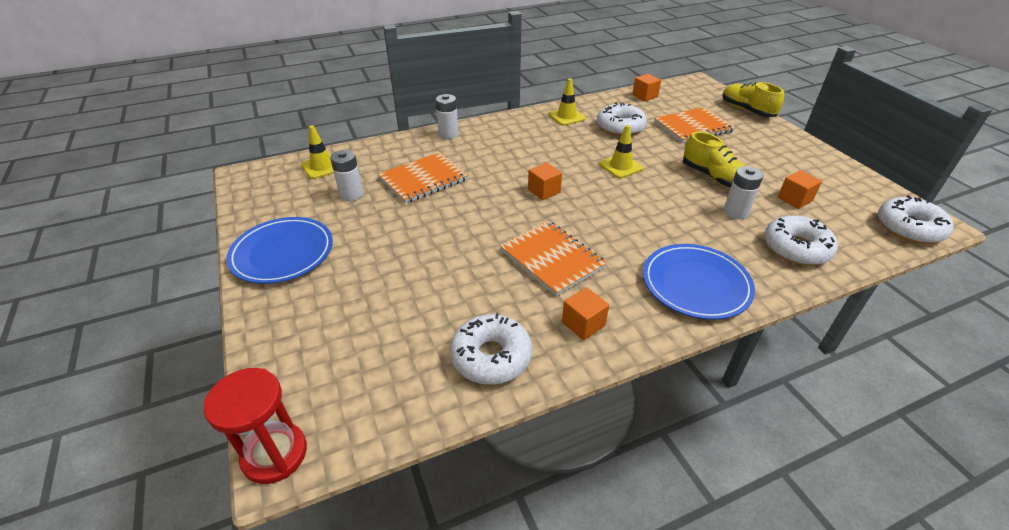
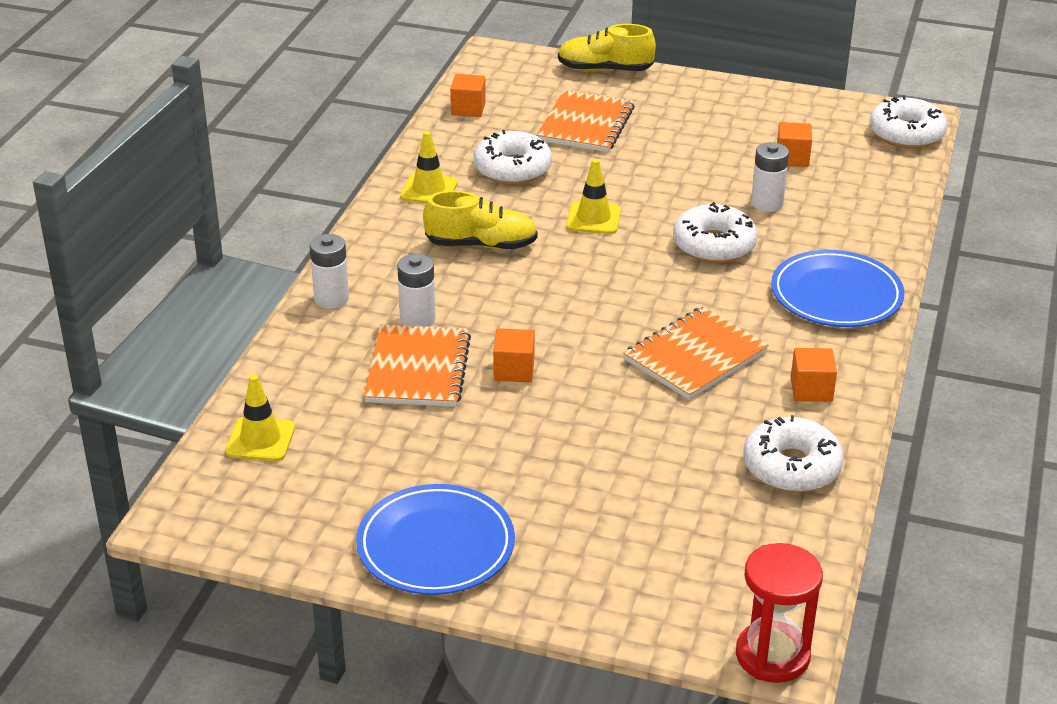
camera: 50 degrees left, 5 degrees down
(351, 194) = (372, 441): white battery -> white battery (417, 319)
(544, 191) = (568, 296): orange cube -> orange cube (514, 370)
(551, 259) = (695, 356): orange notebook -> orange notebook turned 45 degrees counterclockwise
(713, 177) = (695, 176): yellow shoe -> yellow shoe (481, 245)
(796, 248) = (858, 209): white donut -> white donut (714, 245)

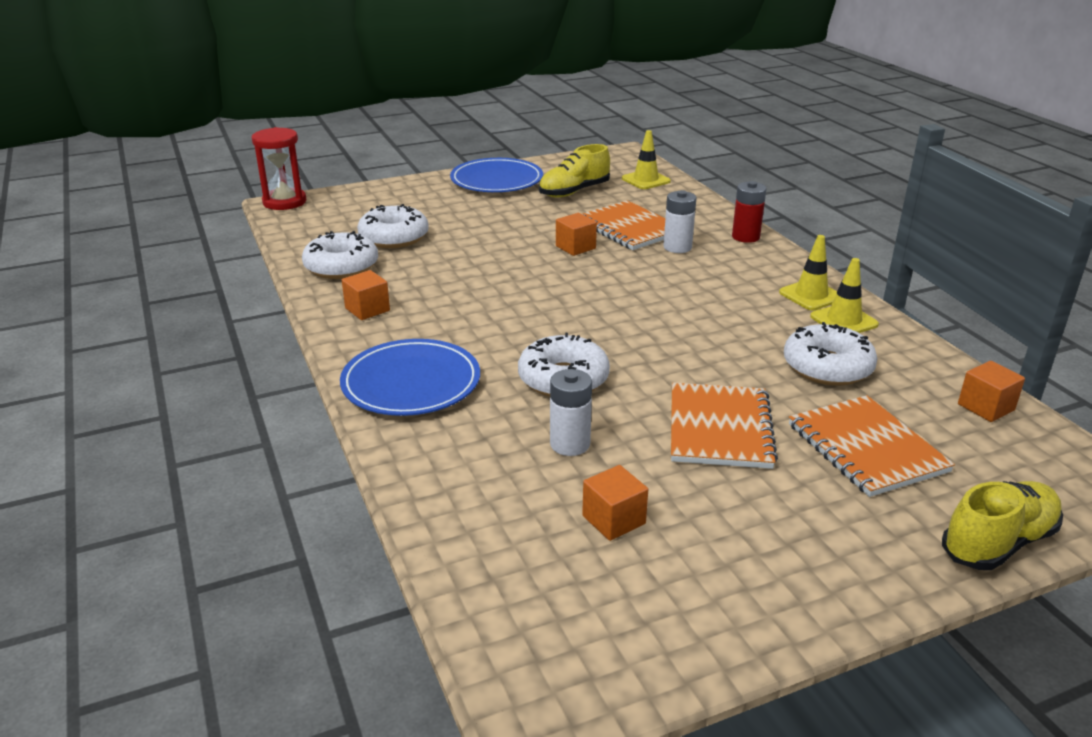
camera: 140 degrees right, 5 degrees down
(331, 299) = (745, 237): white battery -> red battery
(481, 245) = (728, 301): yellow shoe -> yellow shoe (574, 192)
(593, 218) = (690, 356): yellow traffic cone -> yellow traffic cone (811, 295)
(695, 356) = (473, 297): orange notebook -> orange notebook (719, 428)
(906, 134) = (520, 652): white donut -> white donut (394, 237)

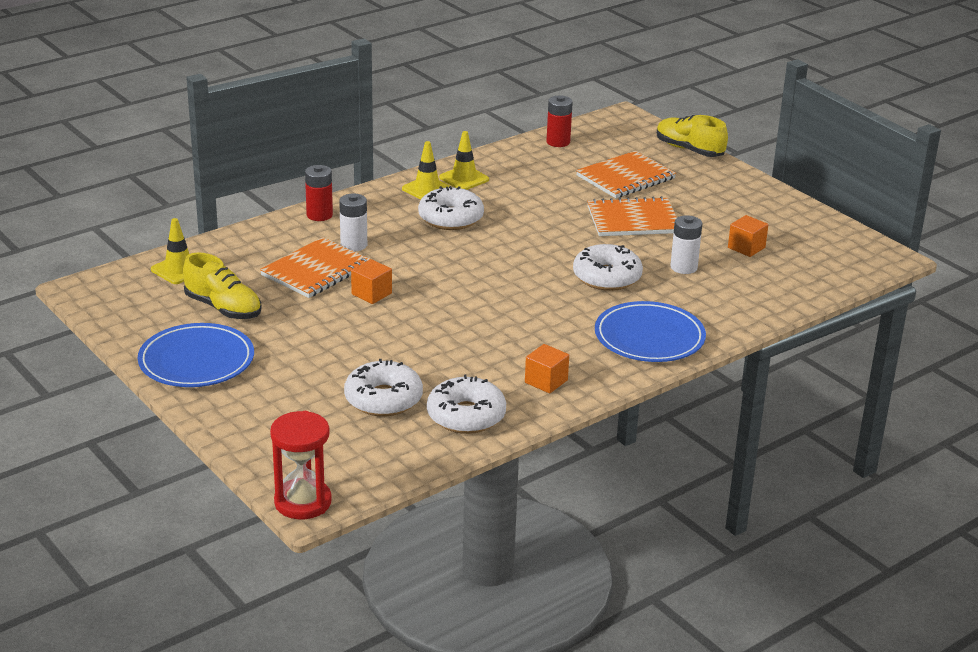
camera: 105 degrees left, 0 degrees up
(827, 367) = (536, 186): white donut -> white donut (451, 218)
(986, 407) = (558, 142): orange cube -> red battery

